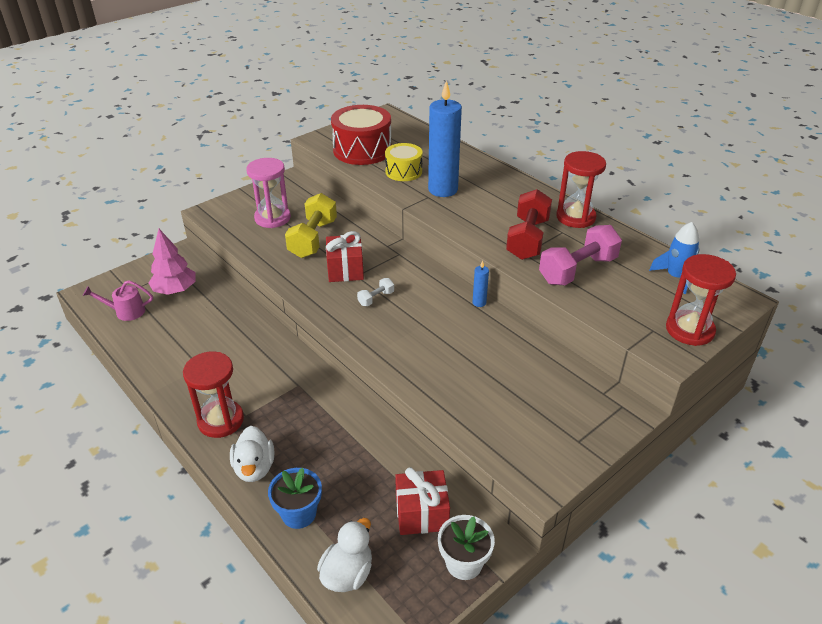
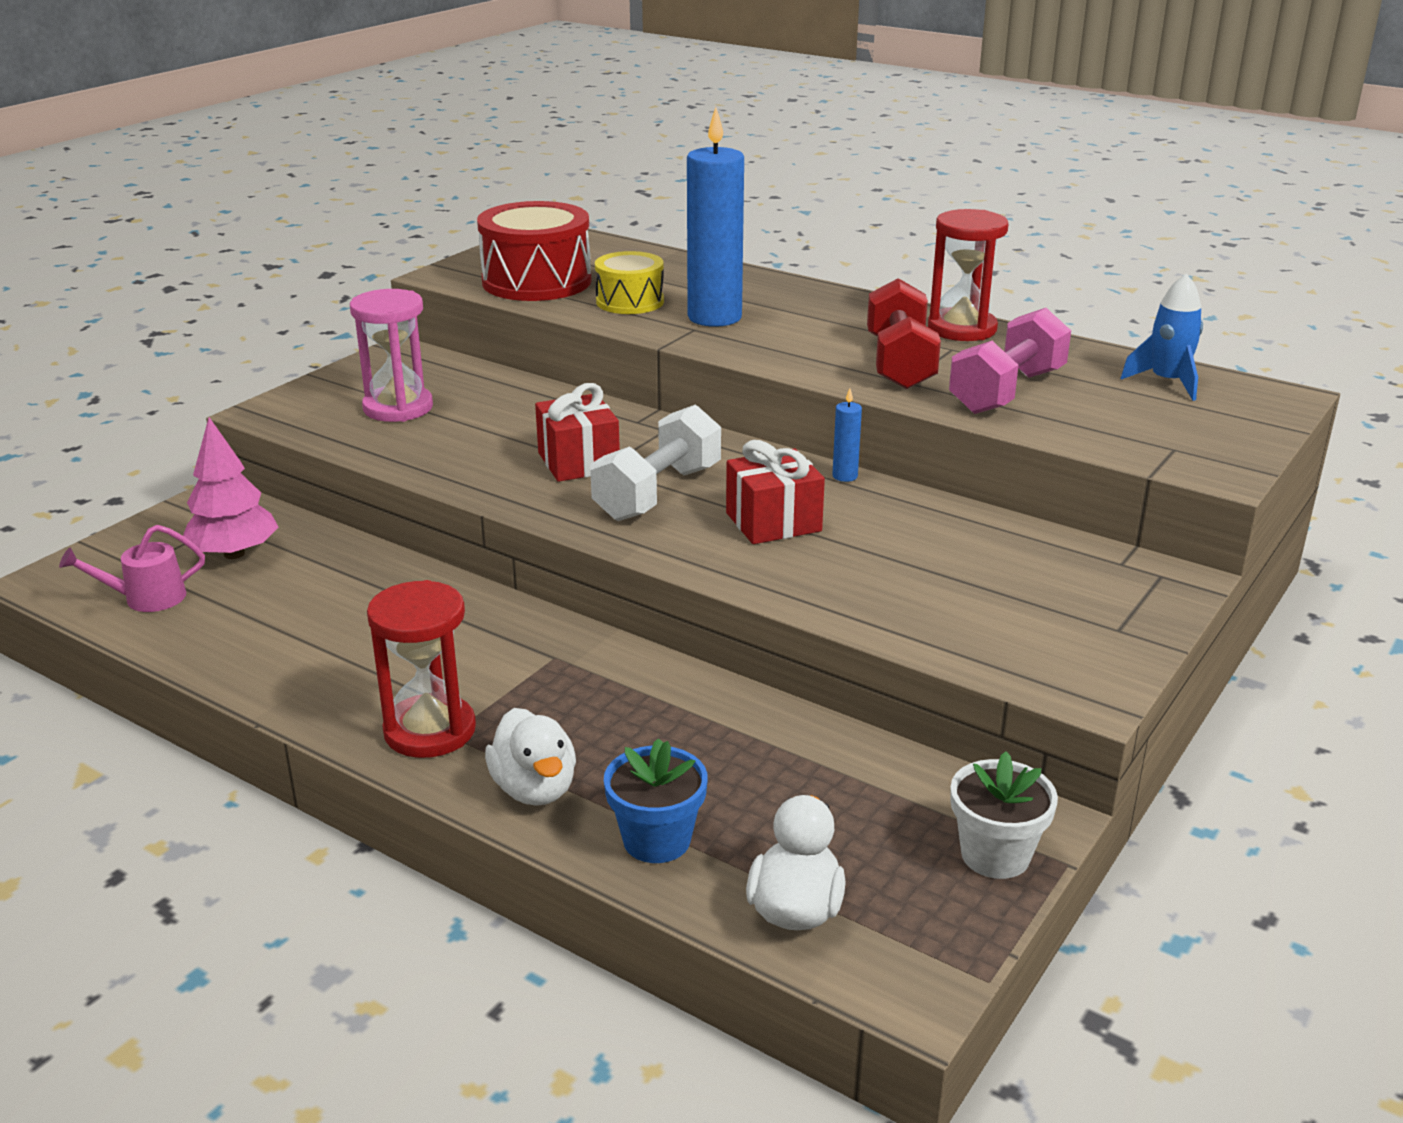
camera: 15 degrees left, 10 degrees down
(313, 239) = (493, 427): yellow dumbbell -> none
(376, 298) = (658, 493): white dumbbell -> white dumbbell, size x2.16
(421, 513) = (883, 800): red gift -> red gift (773, 522)
(689, 330) = (1230, 441): red hourglass -> none

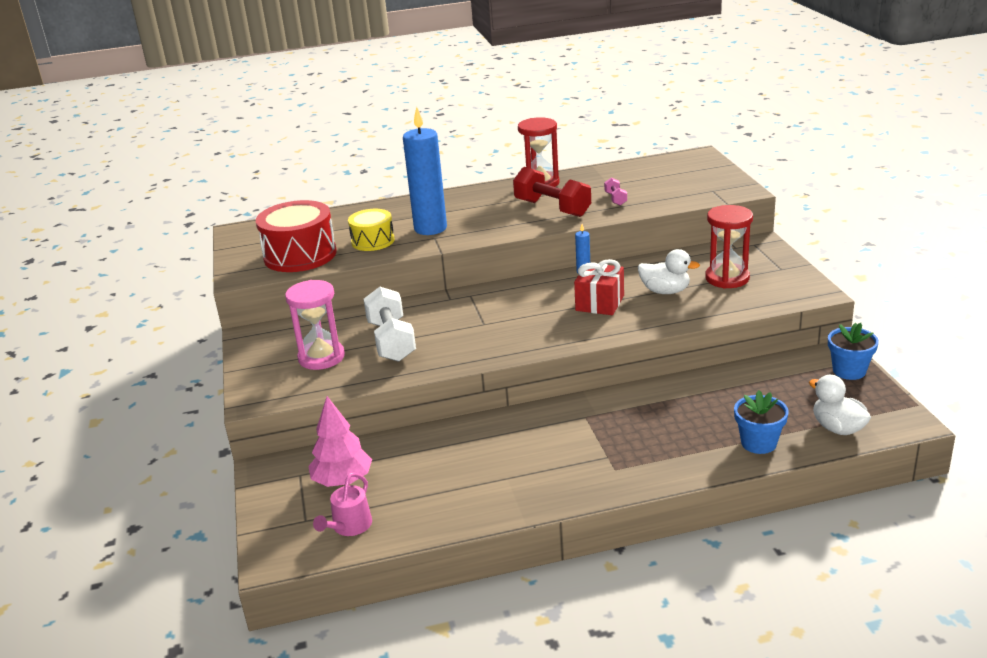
camera: 45 degrees left, 0 degrees up
(430, 730) = (604, 473): red hourglass -> red hourglass (727, 278)
(534, 789) = (686, 461): white duck -> white duck (665, 291)
(578, 462) = (468, 328): red gift -> none
(658, 493) = (531, 320): white dumbbell -> white dumbbell (391, 341)
(995, 855) = (849, 371): white flower pot -> blue flower pot
(1007, 392) = (615, 199): pink dumbbell -> pink dumbbell, size x0.46
(1167, 382) = (656, 168): blue rocket -> none

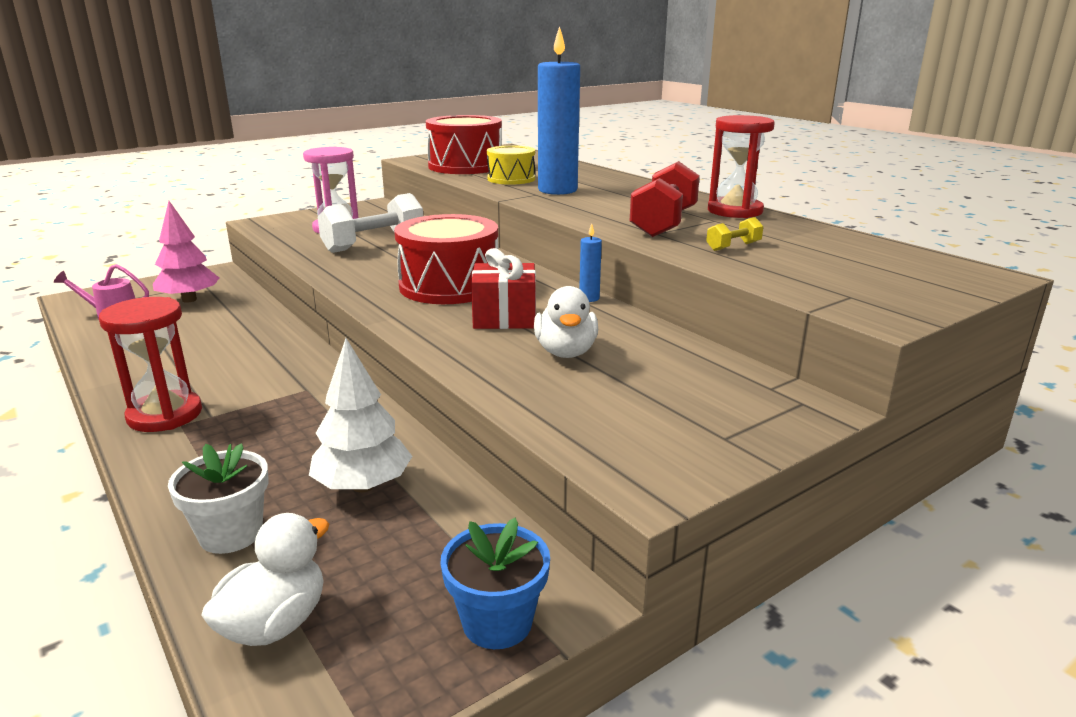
camera: 65 degrees right, 5 degrees down
(524, 316) = (449, 286): none -> red drum
(615, 199) = (733, 246): pink dumbbell -> yellow dumbbell
(724, 399) = (363, 486): none -> white tree
(727, 278) = (645, 392): red hourglass -> red hourglass (165, 415)
(758, 443) = (231, 534): blue flower pot -> white flower pot

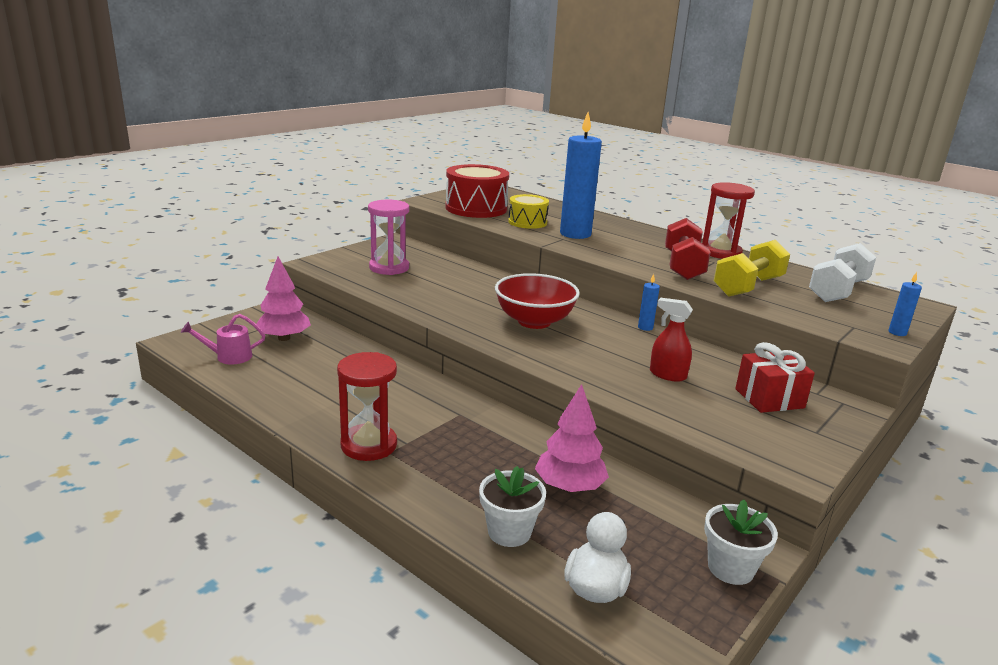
camera: 15 degrees left, 0 degrees up
(363, 486) = (569, 487): white tree -> pink tree
(374, 244) = (436, 283): white dumbbell -> white dumbbell (838, 291)
(449, 286) = (534, 321): red drum -> red bowl
(497, 622) = (730, 568): blue flower pot -> white flower pot
(504, 318) = (600, 348): red gift -> red gift (769, 398)
(566, 352) = (667, 375): white duck -> red spray bottle
(733, 246) = (748, 287): yellow dumbbell -> yellow dumbbell, size x2.16
(917, 306) = (897, 332): none -> blue candle

